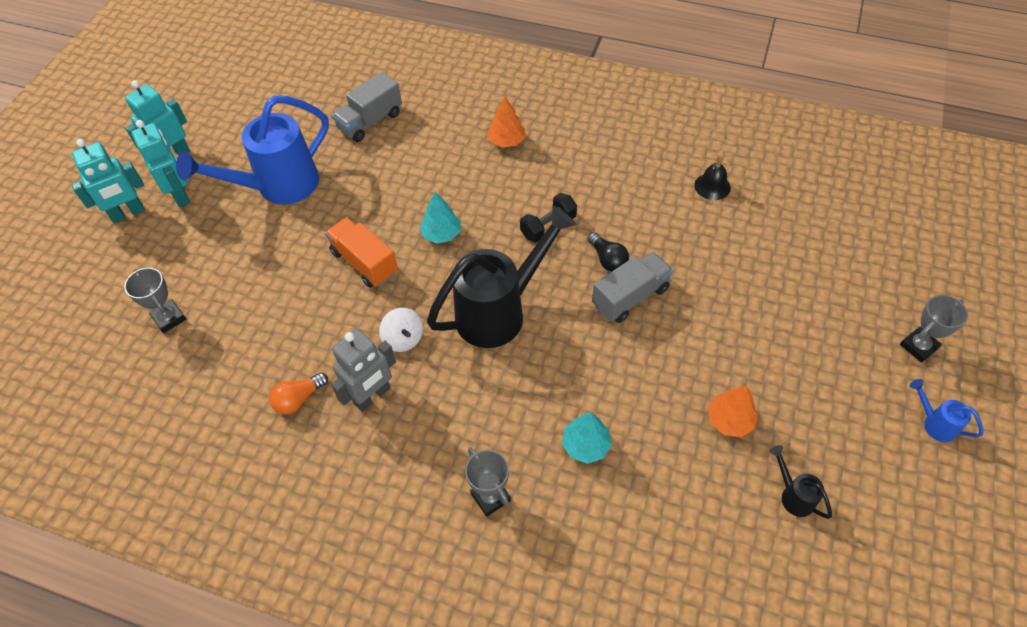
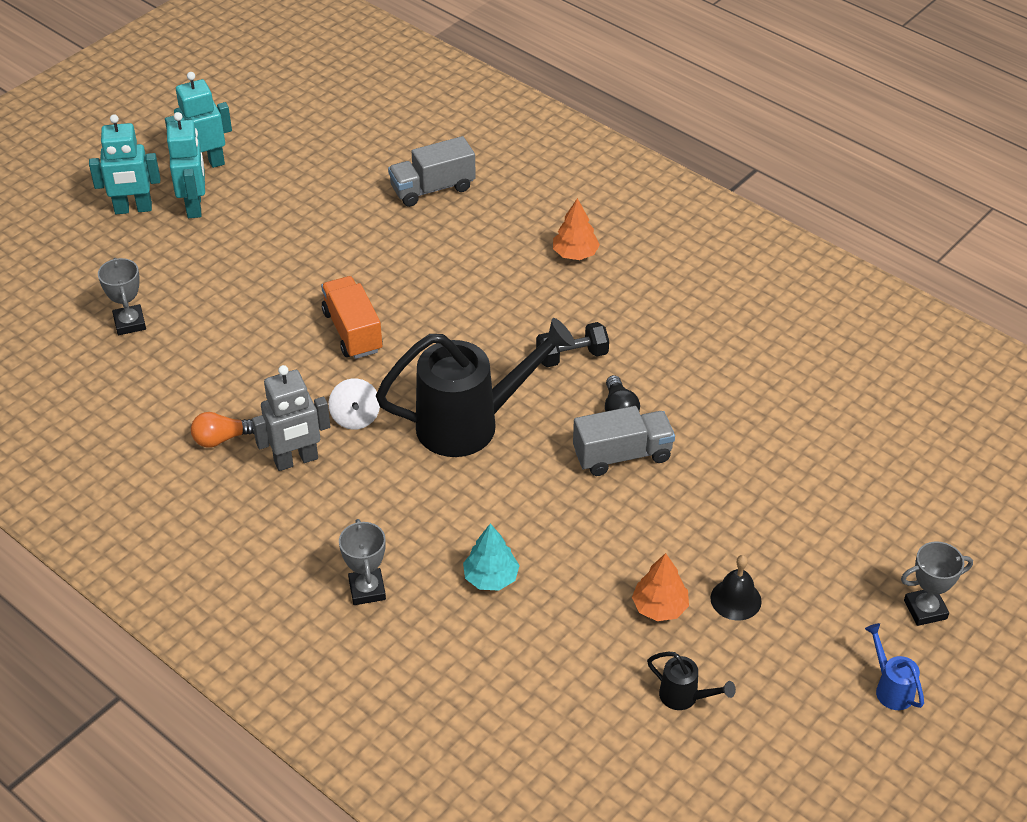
camera: 20 degrees right, 10 degrees down
(277, 187) = (298, 228): blue watering can -> none
(441, 234) = (450, 328): turquoise tree -> none
(712, 186) = (788, 372): black bell -> black bell (735, 599)
(793, 495) = (685, 697): black watering can -> black watering can turned 135 degrees clockwise

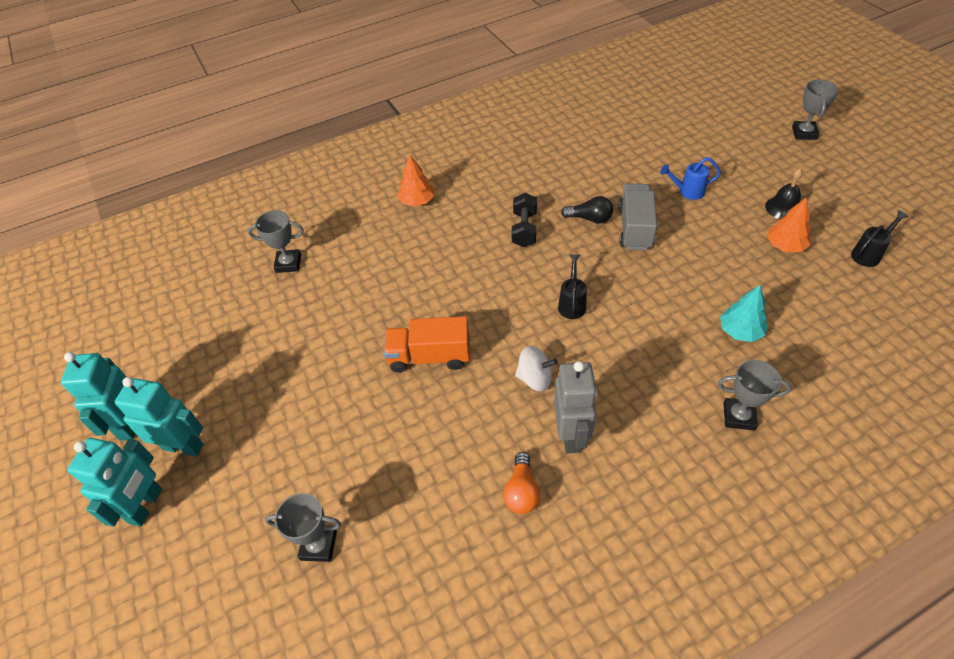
camera: 65 degrees left, 5 degrees up
(432, 188) = (288, 263): grey truck -> grey trophy
(471, 424) = (572, 303): black watering can -> black watering can, size x0.42
(890, 688) = (865, 163): blue watering can -> blue watering can (687, 192)

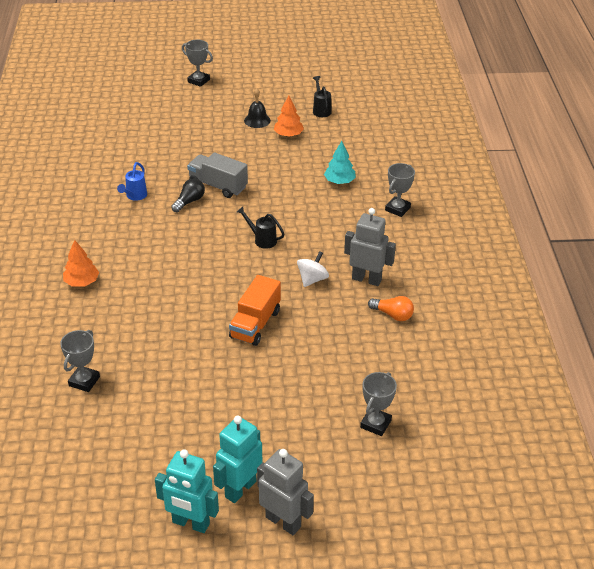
camera: 70 degrees left, 10 degrees down
(146, 506) = (283, 522): turquoise robot -> grey robot
(524, 229) = (170, 236): black dumbbell -> none
(687, 192) = (205, 150): blue watering can -> blue watering can (134, 196)

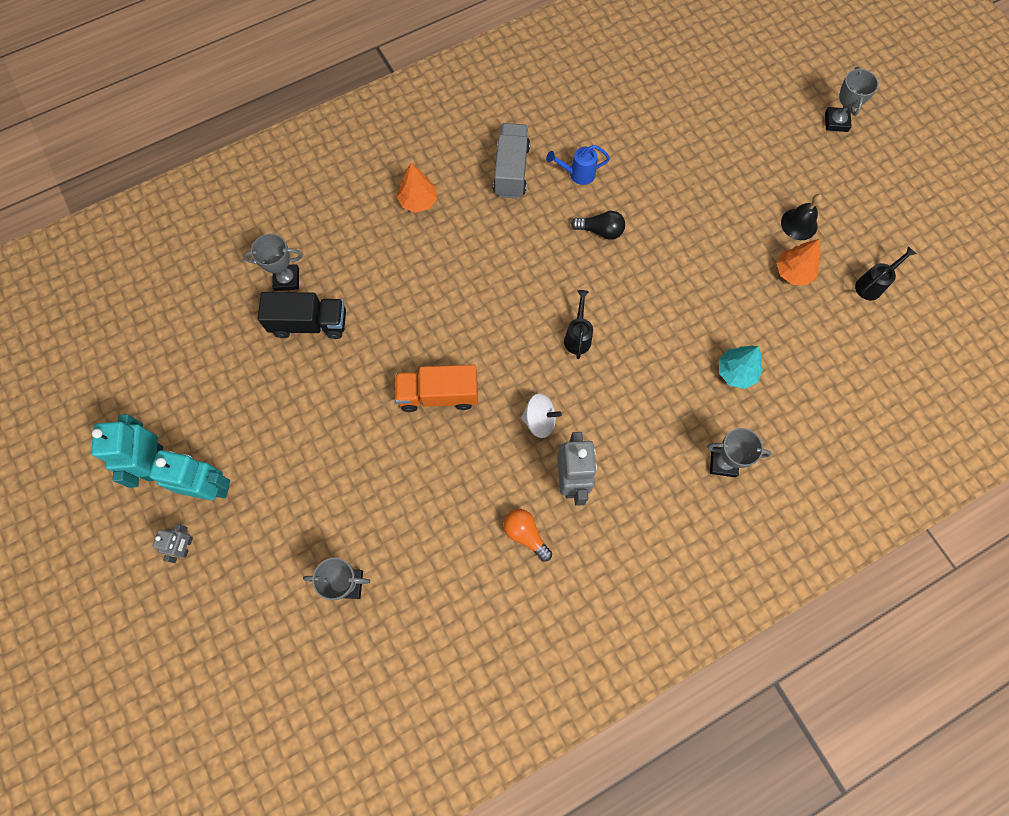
camera: 65 degrees right, 30 degrees up
(137, 379) = (309, 323): none -> black truck
(218, 185) = (646, 245): grey truck -> grey truck (511, 171)
(283, 522) = (186, 546): grey robot -> grey robot, size x0.55
(393, 315) = (525, 534): orange light bulb -> orange light bulb turned 135 degrees clockwise

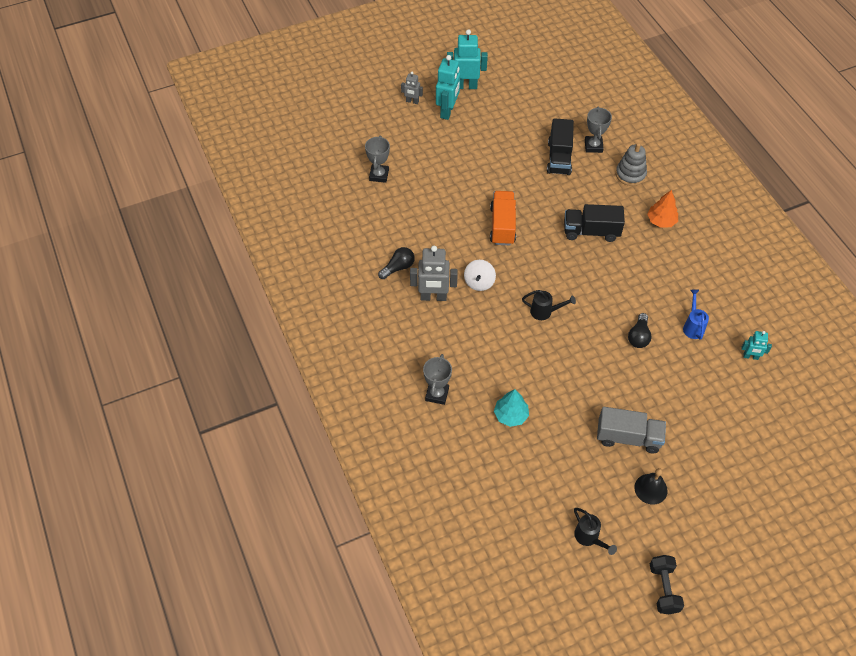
camera: 95 degrees right, 15 degrees down
(339, 234) = (630, 174): none -> grey stacking toy
(441, 282) = (591, 231): none -> black truck
(511, 171) = (693, 281): grey truck -> grey truck (628, 437)
(525, 534) = (398, 268): orange light bulb -> black light bulb
(611, 120) = (750, 356): none -> turquoise robot
(793, 272) = (602, 475): orange tree -> none
(836, 122) = (768, 545): grey trophy -> none
(909, 216) = (663, 588): none -> black dumbbell

